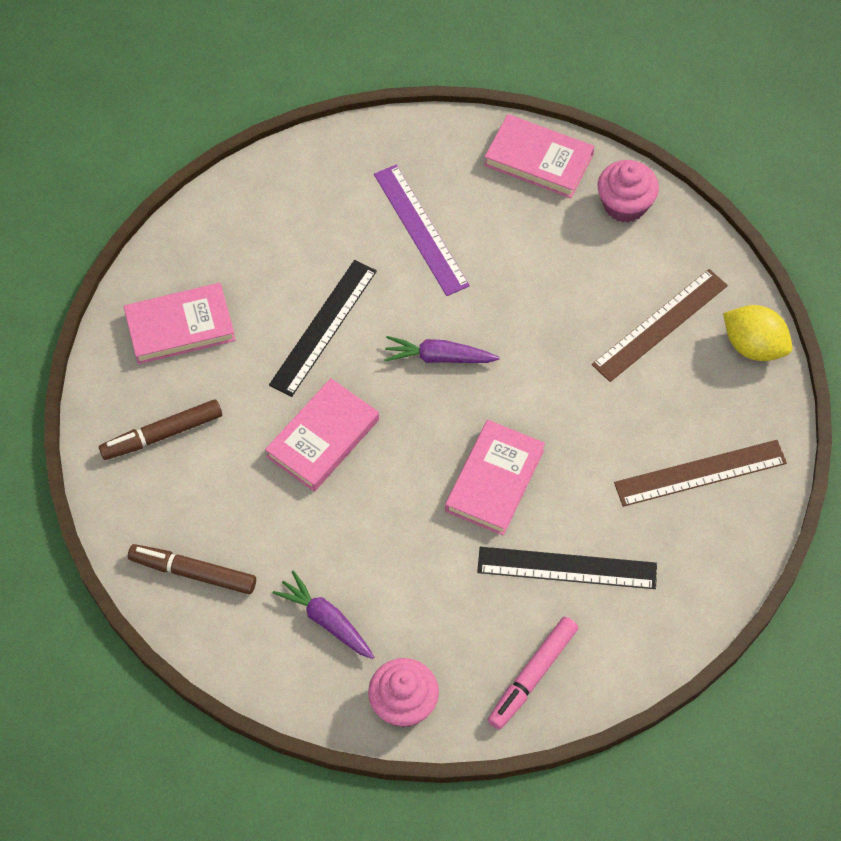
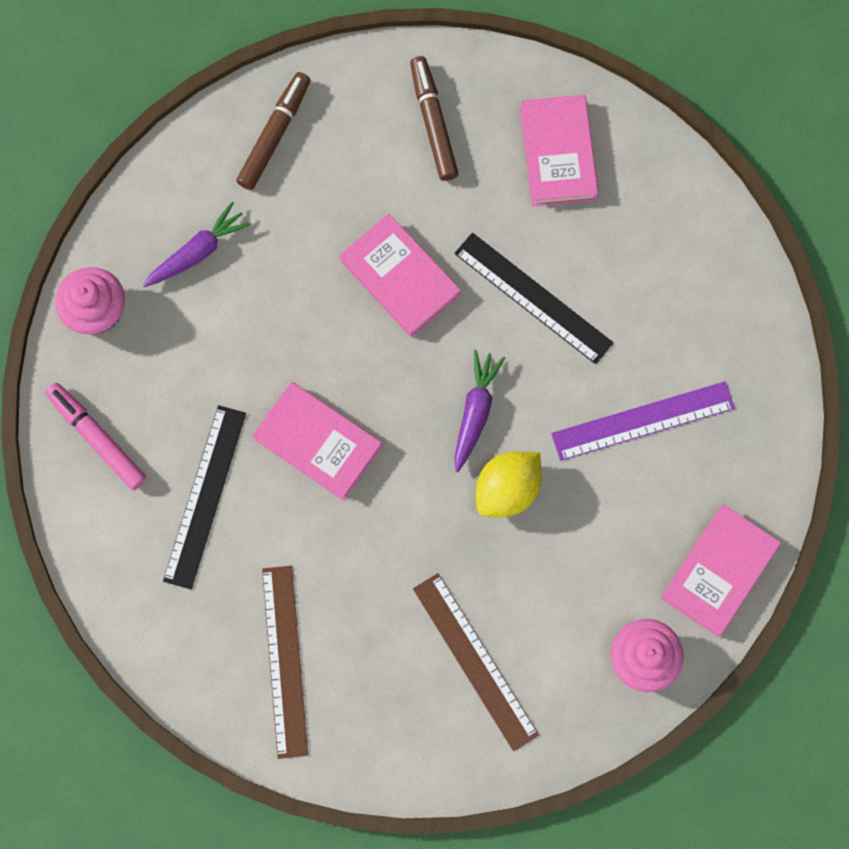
camera: 100 degrees right, 15 degrees up
(753, 346) = (429, 761): yellow lemon -> yellow lemon (507, 489)

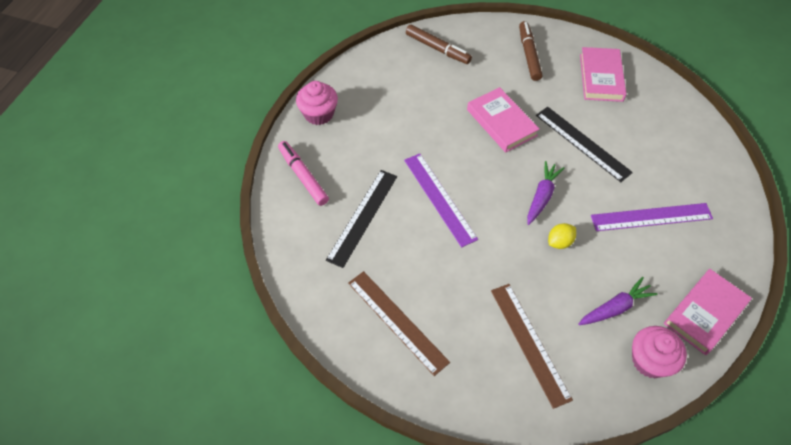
camera: 10 degrees right, 20 degrees down
(197, 252) = (383, 95): purple carrot -> purple carrot (615, 308)
(275, 135) = (437, 49): brown marker -> brown marker turned 90 degrees clockwise
(285, 661) = (397, 321): brown ruler -> brown ruler turned 45 degrees counterclockwise
(318, 442) = (439, 198): pink book -> purple ruler
(507, 489) = (559, 242): yellow lemon -> yellow lemon, size x0.62

